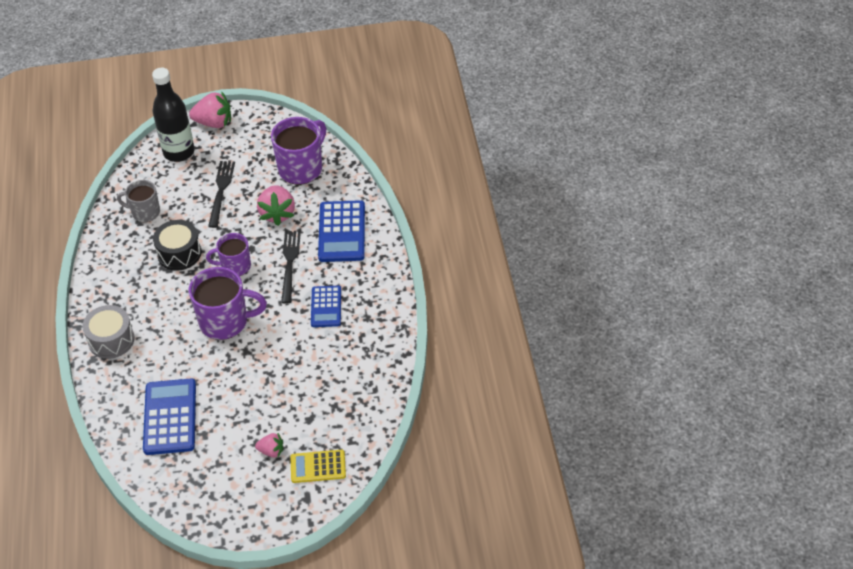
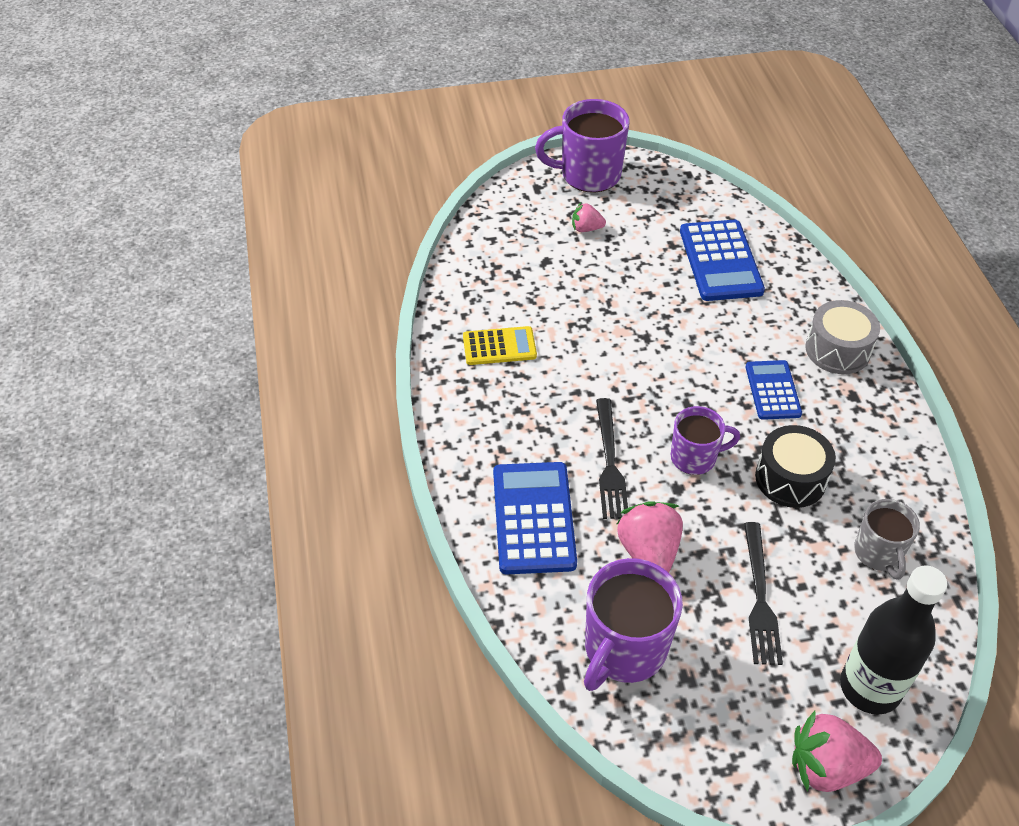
camera: 175 degrees right, 0 degrees up
(145, 212) = (878, 553): grey mug -> grey mug turned 75 degrees clockwise
(225, 322) = (685, 375): purple mug -> purple mug (588, 175)
(318, 467) = (528, 214): yellow calculator -> yellow calculator (499, 346)
(326, 307) = (543, 397): blue calculator -> blue calculator (772, 390)

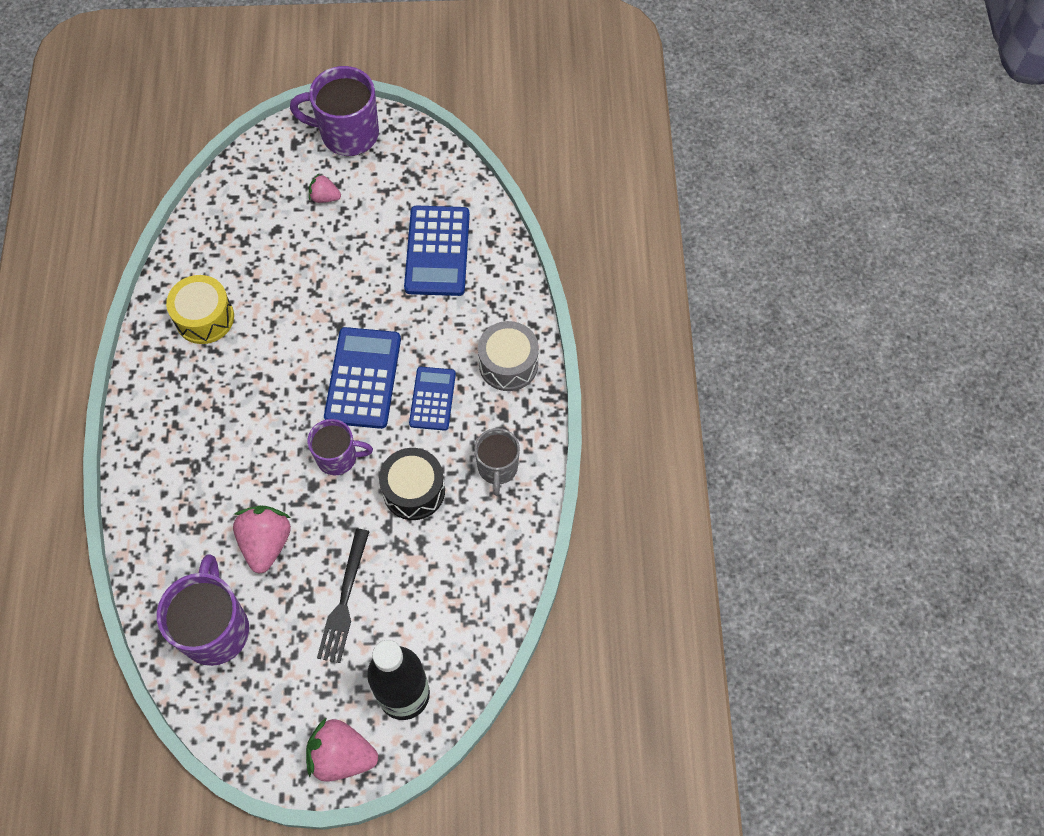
camera: 10 degrees right, 15 degrees up
(499, 346) = (204, 318): yellow calculator -> yellow drum
(533, 518) = (180, 496): blue calculator -> blue calculator (363, 378)
(609, 462) = (262, 451): black fork -> none
(623, 649) = (215, 629): purple mug -> purple mug turned 135 degrees clockwise
(878, 553) = (461, 574): grey mug -> grey mug (497, 468)

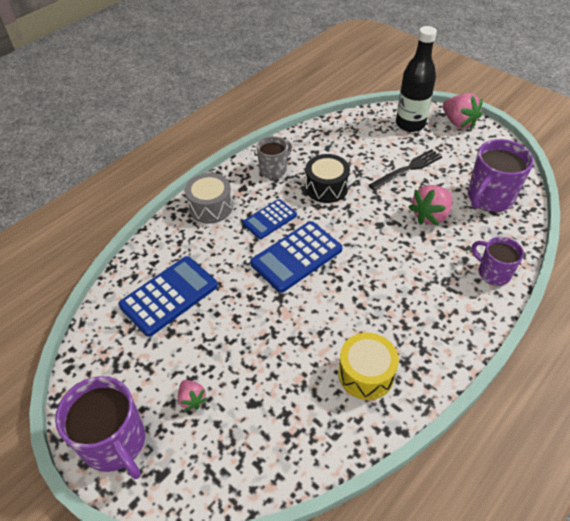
camera: 135 degrees left, 15 degrees down
(338, 457) = (352, 228): purple mug -> purple mug (493, 273)

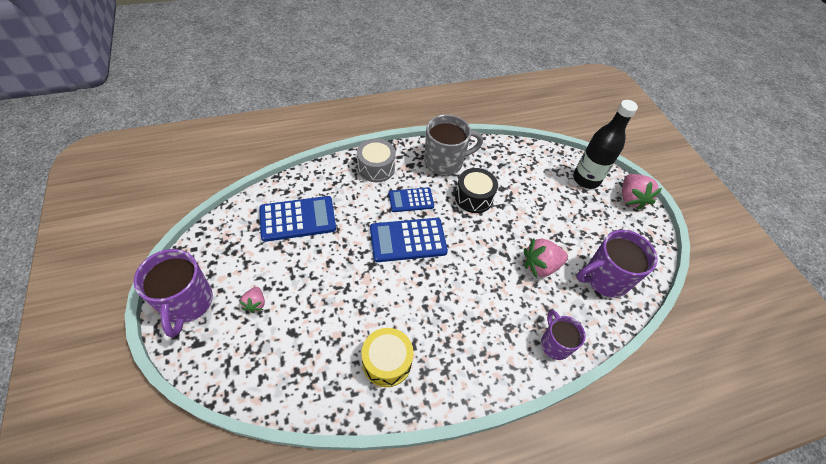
camera: 25 degrees right, 5 degrees up
(274, 169) = (444, 162): grey mug -> grey mug, size x1.61
(407, 169) = (552, 216): black fork -> none

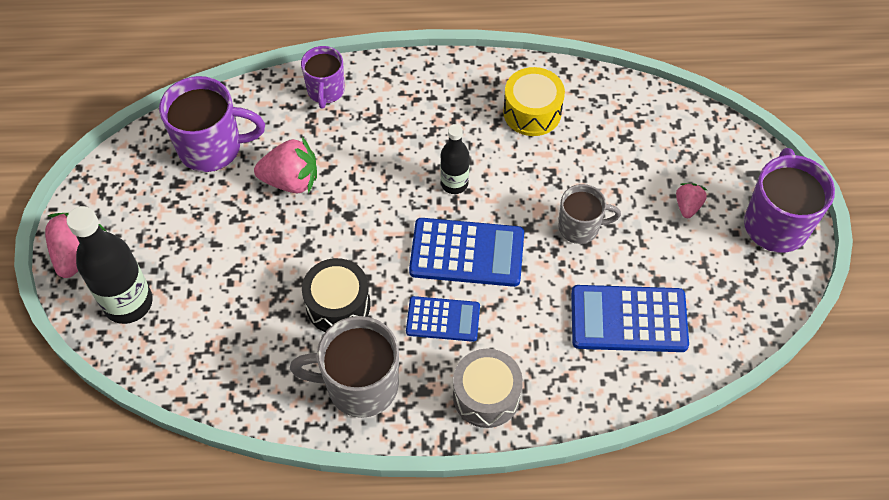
camera: 160 degrees left, 5 degrees up
(335, 271) = (580, 227): none -> grey mug
(430, 286) = (454, 183): none -> black bottle

